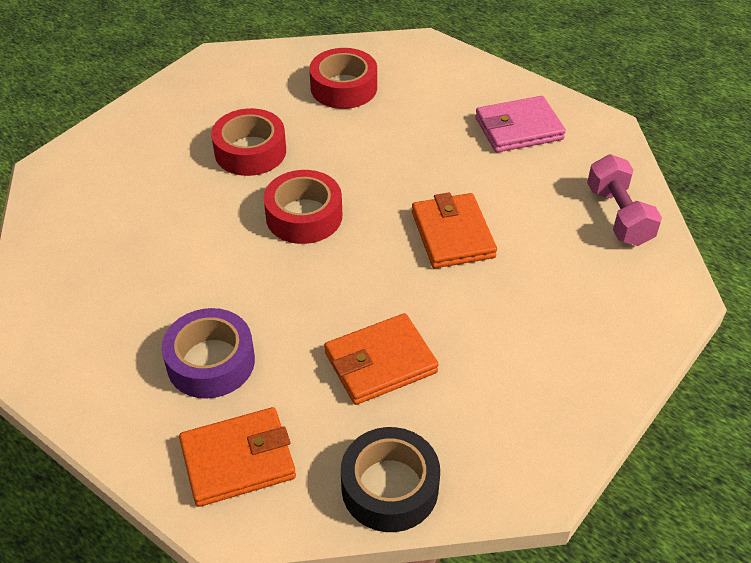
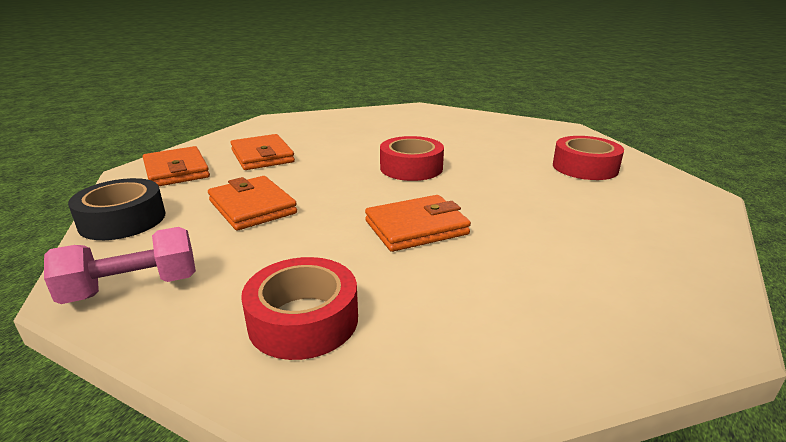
camera: 80 degrees right, 20 degrees down
(211, 362) = (262, 156): purple tape -> orange wallet
(250, 151) = (472, 146): red tape -> red tape (303, 320)
(518, 128) = (623, 257): pink wallet -> none
(619, 216) = (512, 348): pink dumbbell -> pink dumbbell (132, 288)

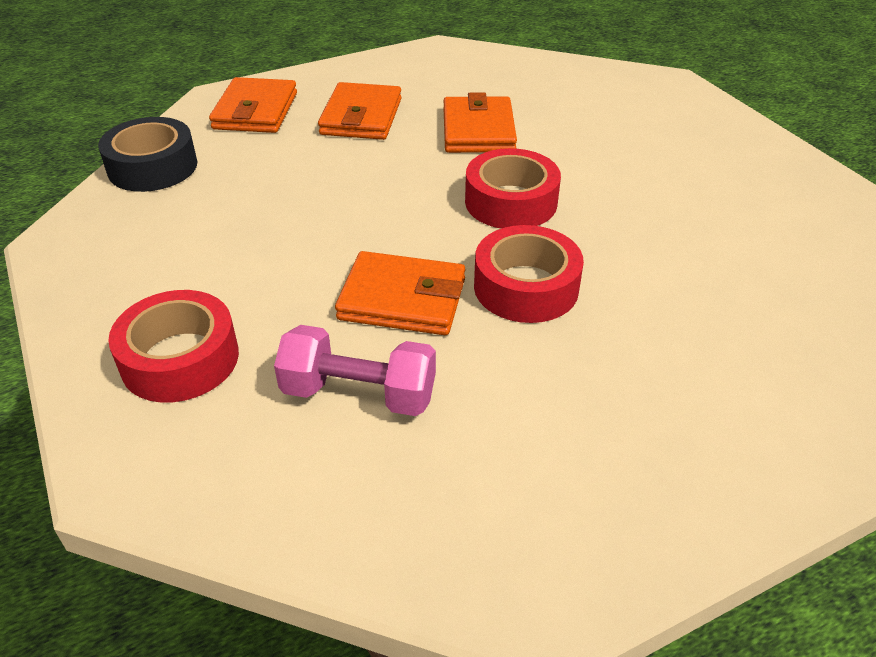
camera: 35 degrees right, 15 degrees up
(132, 288) = (94, 256): pink dumbbell -> pink dumbbell (359, 394)
(252, 207) = (274, 196): orange wallet -> orange wallet (478, 130)
(585, 167) = (765, 297): red tape -> red tape (526, 287)

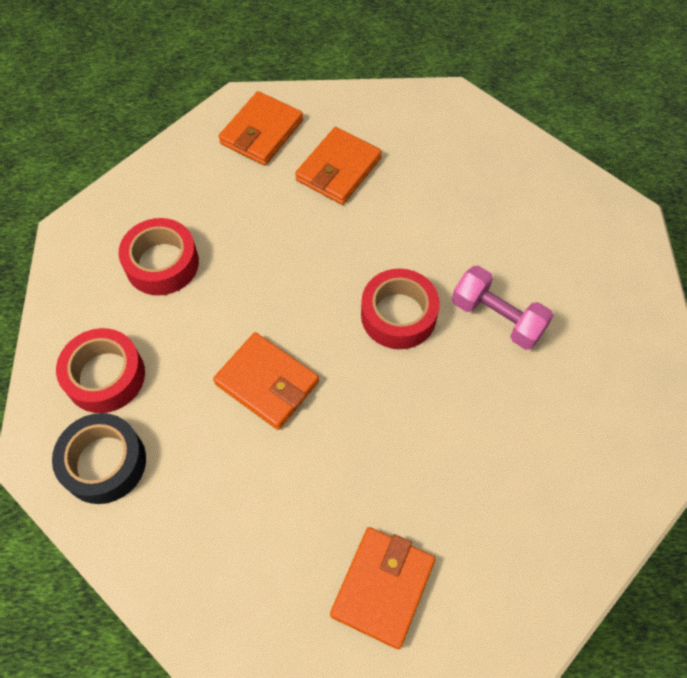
camera: 25 degrees right, 20 degrees up
(152, 167) = (161, 173): black tape -> black tape (104, 463)
(359, 394) = (197, 454): pink dumbbell -> pink dumbbell (497, 318)
(478, 130) = (421, 221): orange wallet -> orange wallet (383, 587)
(526, 287) = (357, 407): red tape -> red tape (162, 263)

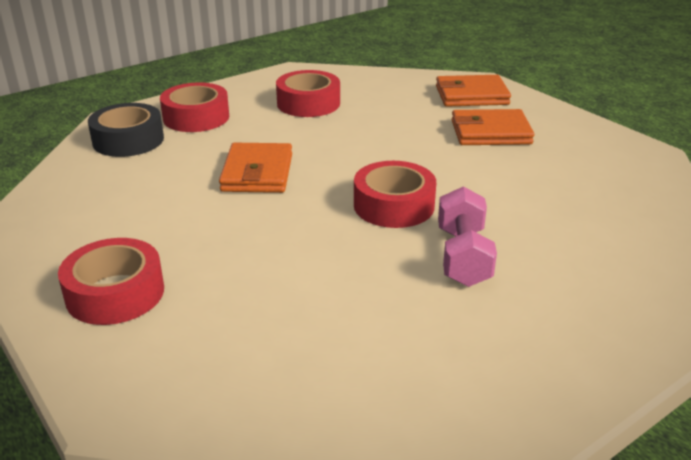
camera: 55 degrees right, 30 degrees down
(383, 587) = (115, 293): orange wallet -> red tape

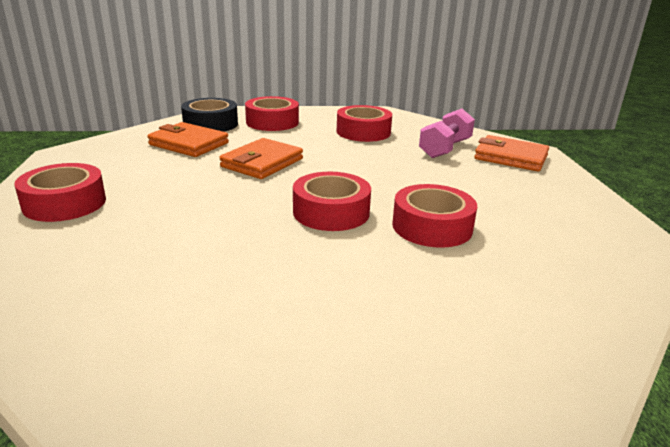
camera: 30 degrees right, 5 degrees down
(463, 256) = (335, 266): pink dumbbell -> pink dumbbell (445, 149)
(490, 132) = (492, 186): orange wallet -> orange wallet (189, 144)
(490, 190) = (432, 227): none -> red tape

